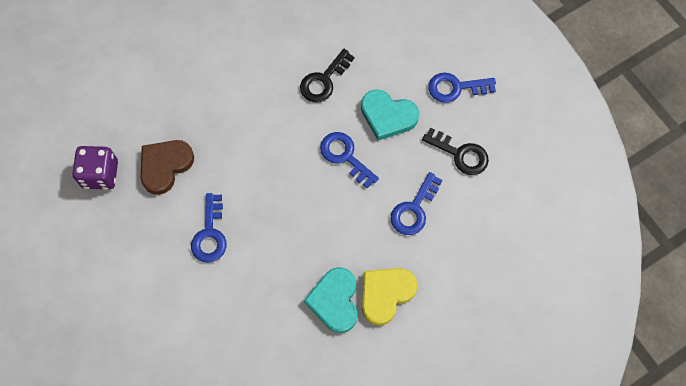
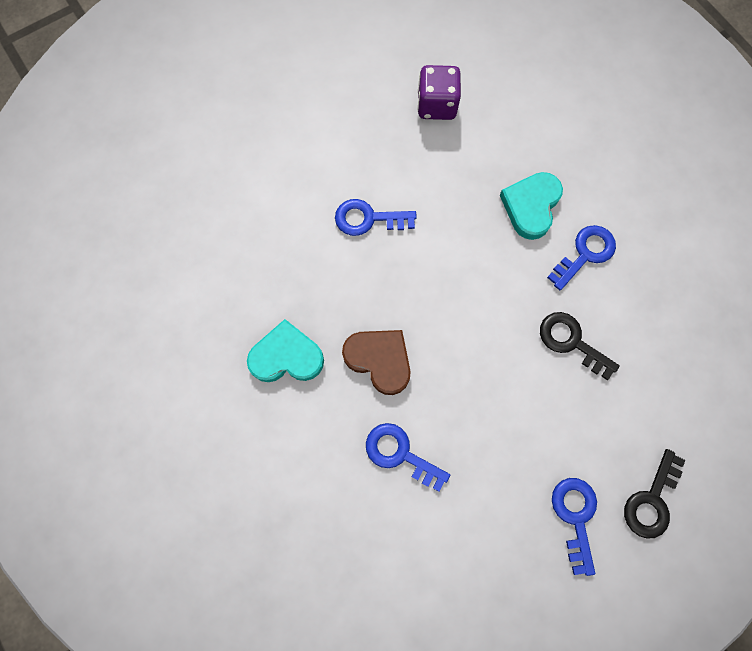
camera: 90 degrees right, 5 degrees up
(165, 166) = (448, 168): brown heart -> brown heart (379, 360)
(345, 156) = (468, 368): blue key -> blue key (585, 254)
(386, 294) = (292, 416): yellow heart -> none
(388, 116) = (527, 423): turquoise heart -> turquoise heart (531, 206)
(460, 154) = (478, 519): black key -> black key (651, 500)

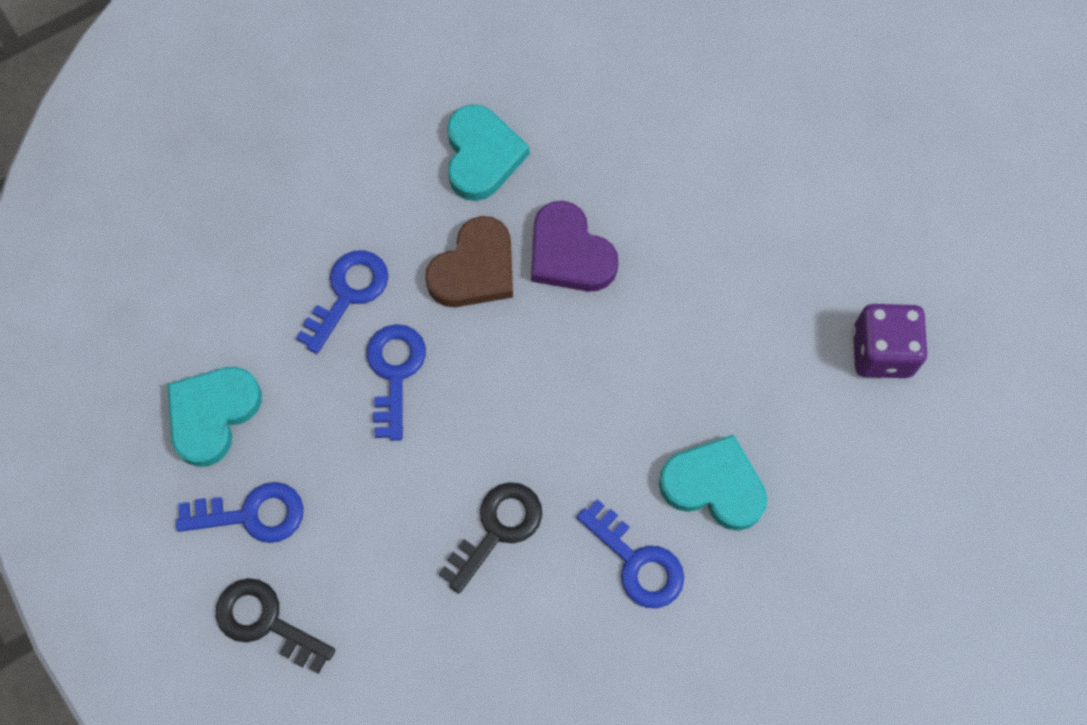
camera: 90 degrees right, 5 degrees down
(367, 294) = (569, 253): none -> purple heart
(368, 219) = (684, 254): blue key -> blue key (394, 372)
(501, 554) = (212, 415): none -> turquoise heart

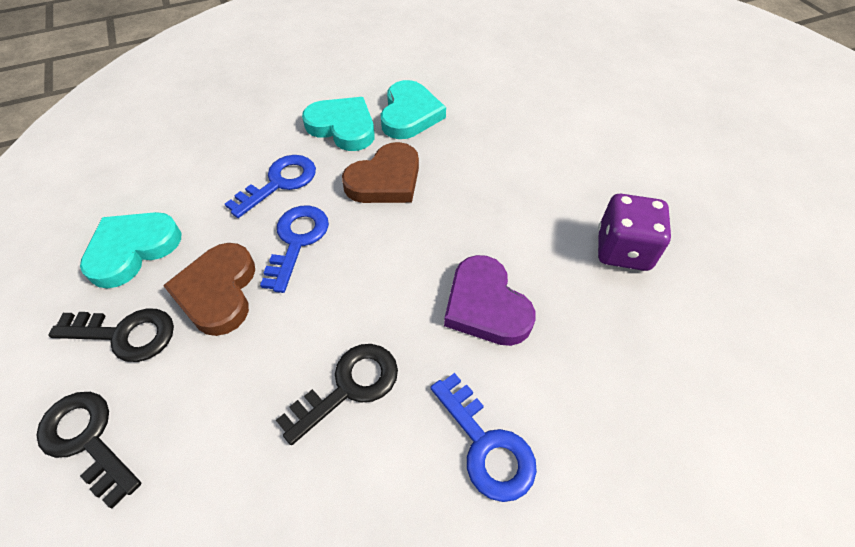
camera: 10 degrees right, 15 degrees down
(252, 514) = (125, 334): blue key -> black key
(329, 450) = (218, 292): none -> brown heart
(569, 253) = (464, 180): purple heart -> purple heart (486, 306)
(714, 485) = (575, 380): turquoise heart -> turquoise heart (342, 127)
(881, 352) = (741, 287): purple dice -> purple dice (623, 250)

